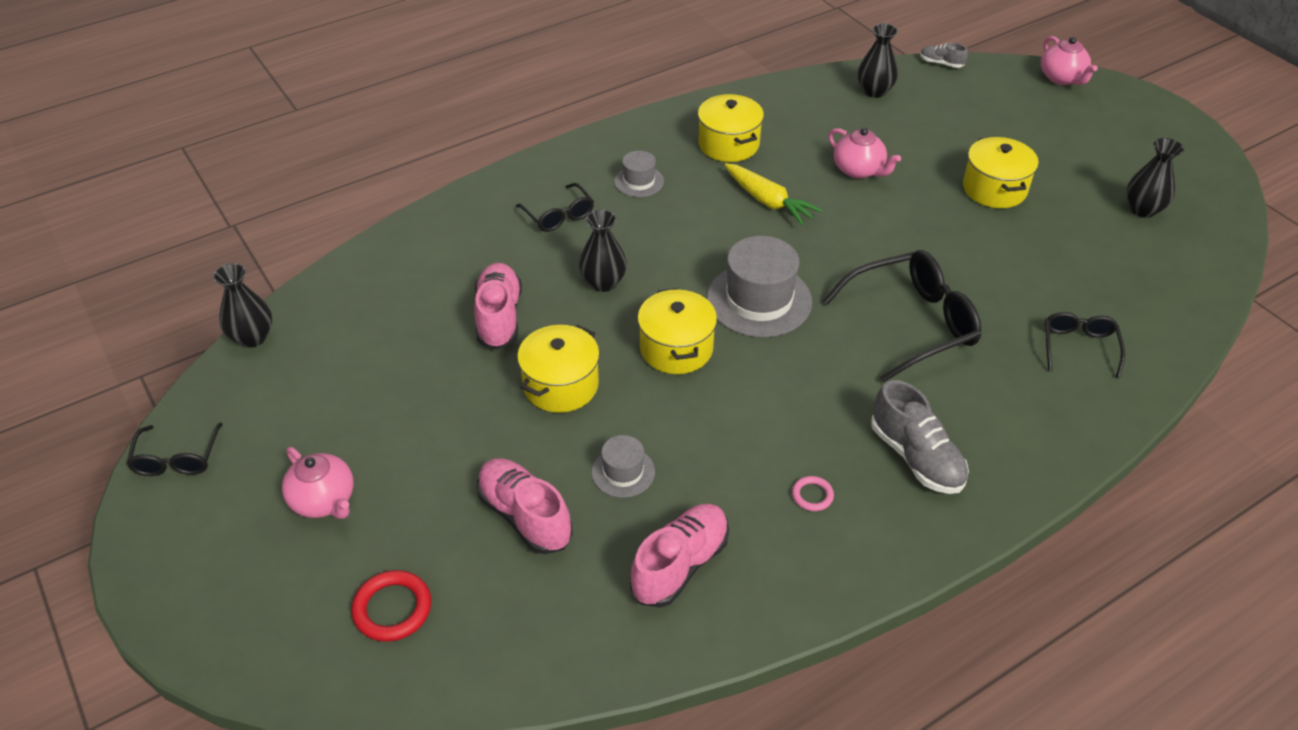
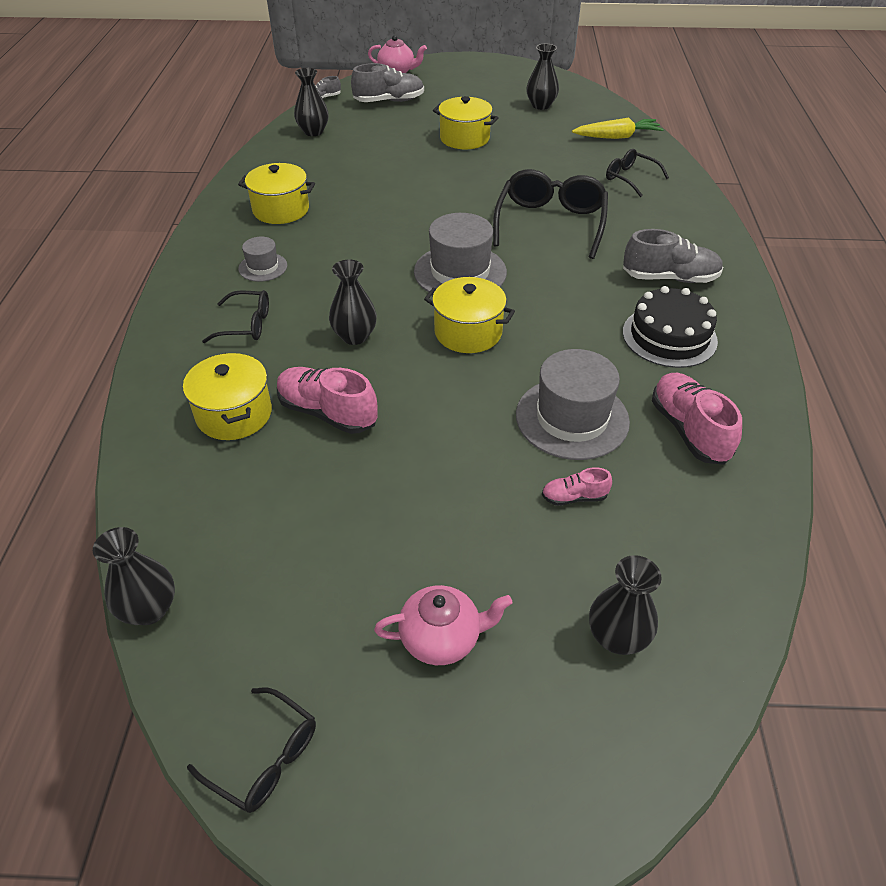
camera: 55 degrees left, 0 degrees up
(392, 609) = (617, 637): red ring -> black vase
(525, 516) = (574, 497): pink shoe -> pink shoe, size x0.53
(561, 385) = (446, 411): yellow pot -> yellow pot (234, 414)
(623, 472) = (572, 418): grey hat -> grey hat, size x1.90
(768, 201) = (364, 222): yellow carrot -> yellow carrot (617, 137)
(812, 495) = (669, 336): pink ring -> black cake
(859, 170) = (382, 173): pink teapot -> none
(995, 104) = (389, 101): none -> grey shoe

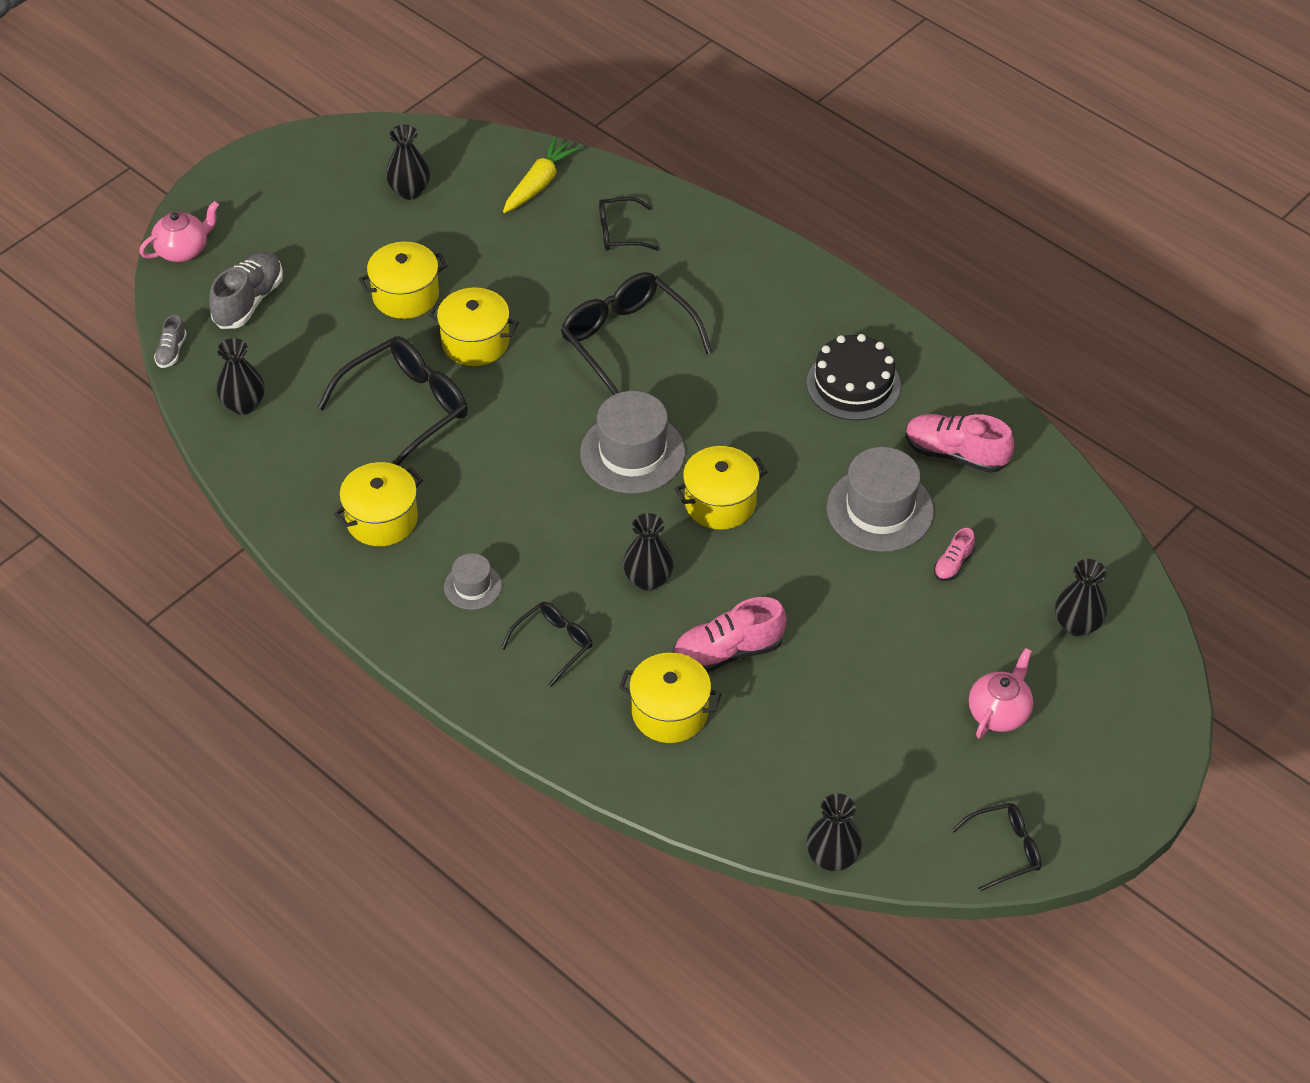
camera: 50 degrees left, 5 degrees up
(379, 177) = (405, 409): none -> black glasses
(465, 174) = (475, 342): none -> yellow pot
(670, 278) = (787, 326): grey shoe -> none

